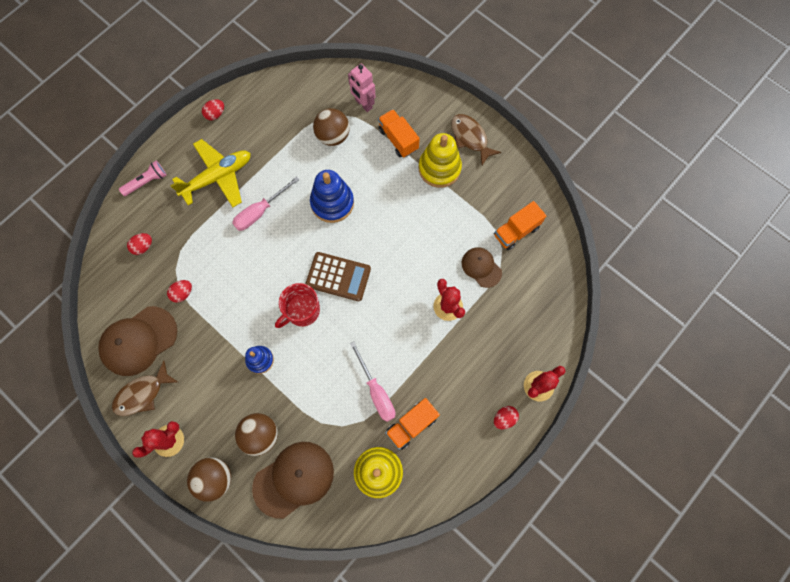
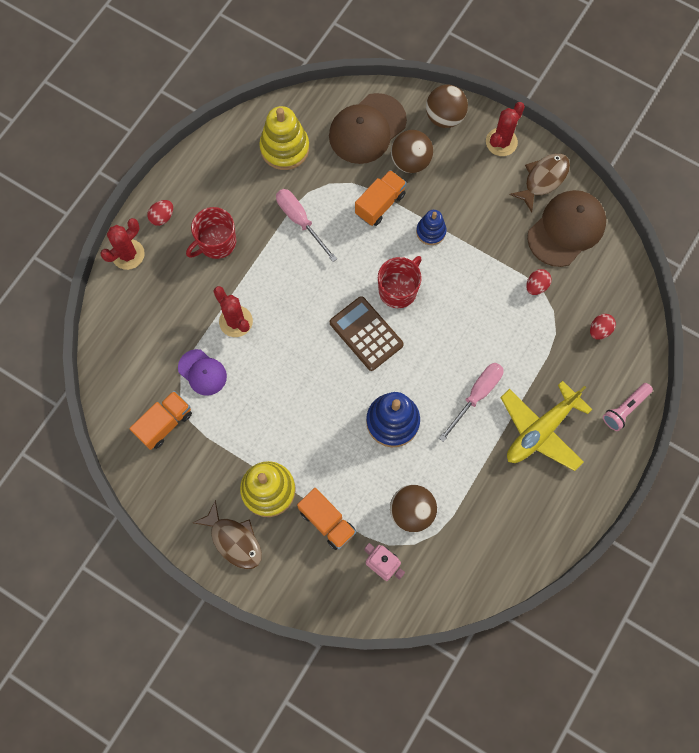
camera: 170 degrees right, 0 degrees up
(215, 114) = (571, 516): red egg -> none
(338, 277) = (366, 334): brown calculator -> brown calculator turned 45 degrees clockwise
(411, 425) = (258, 195): orange truck -> orange truck (380, 204)
(456, 383) = (216, 242): none -> red mug
(481, 267) = (202, 372): brown cap -> purple cap

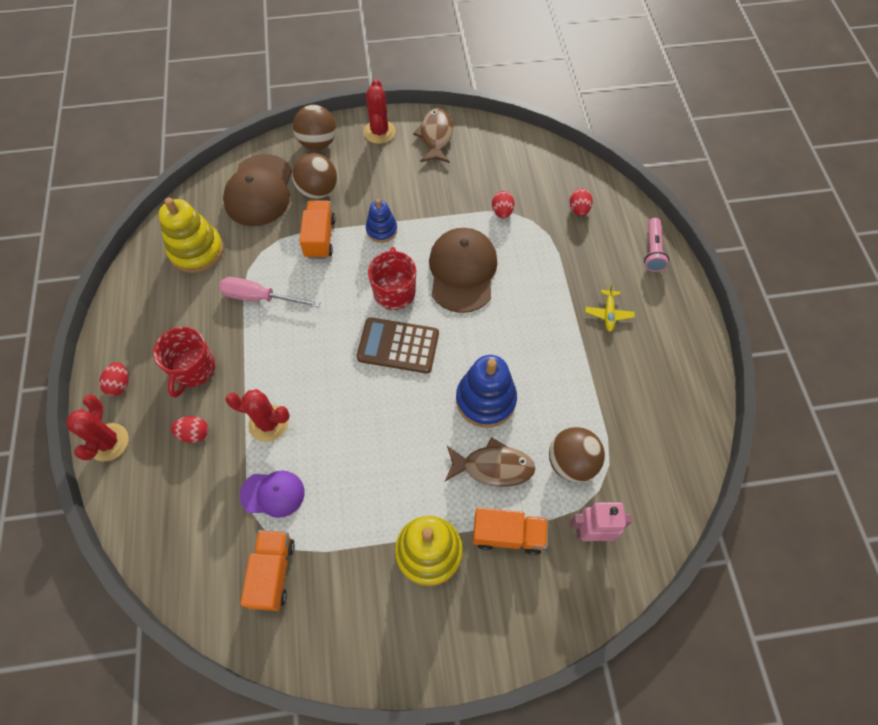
camera: 40 degrees left, 10 degrees down
(184, 291) = (194, 433): none -> red egg
(234, 540) = (437, 629): brown fish -> brown fish (493, 467)
(476, 395) = (534, 325): pink screwdriver -> none
(540, 430) = (608, 313): yellow plane -> yellow plane, size x0.45
(566, 229) = (486, 158): brown cap -> brown cap (462, 271)

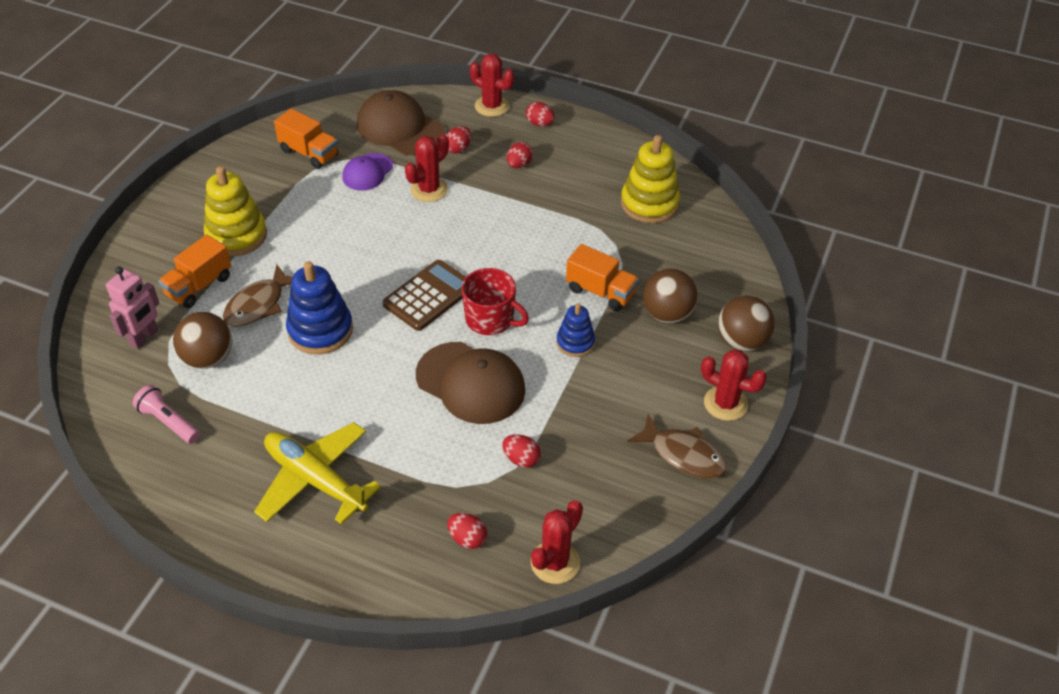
camera: 120 degrees right, 15 degrees down
(193, 369) = (519, 165): red mug -> red egg
(259, 191) = (698, 270): brown cap -> brown cap (400, 128)
(259, 297) = (561, 226): pink screwdriver -> none
(558, 162) = (555, 562): none -> red cactus
(608, 313) = (315, 480): yellow plane -> yellow plane, size x2.21
(652, 251) = (351, 578): pink flashlight -> pink flashlight (168, 422)

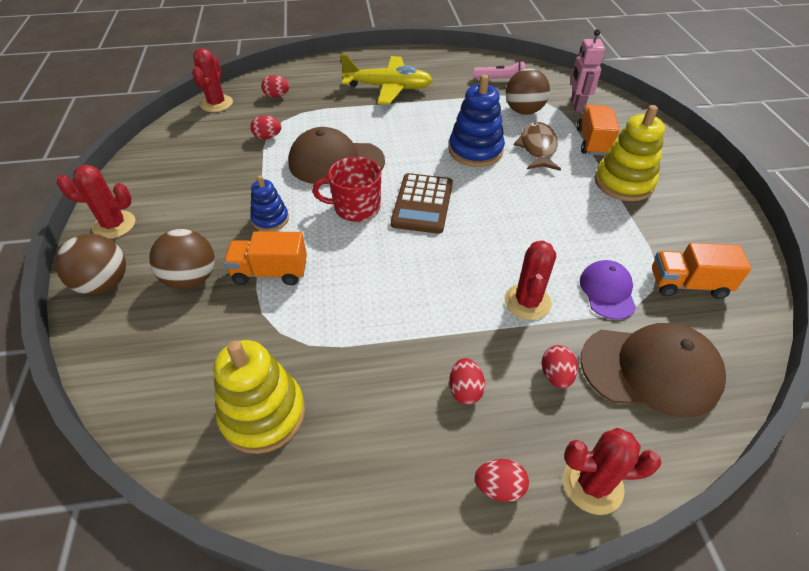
camera: 150 degrees right, 0 degrees up
(683, 455) = (145, 179): brown fish -> none

